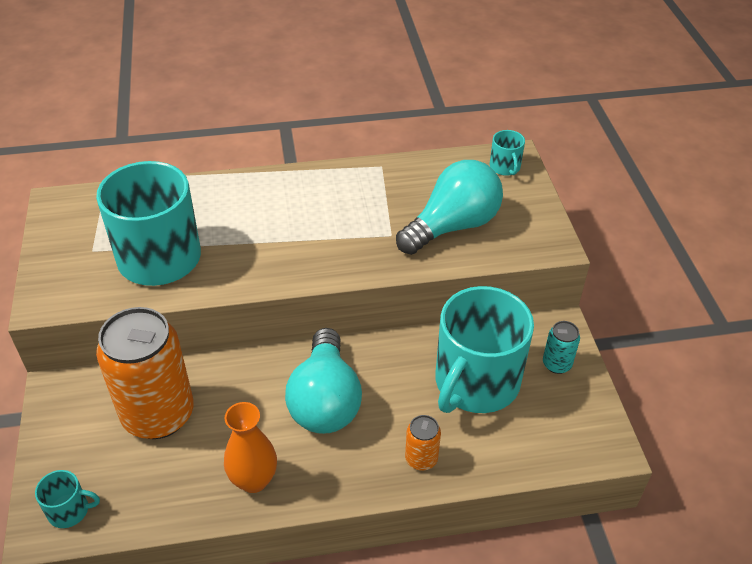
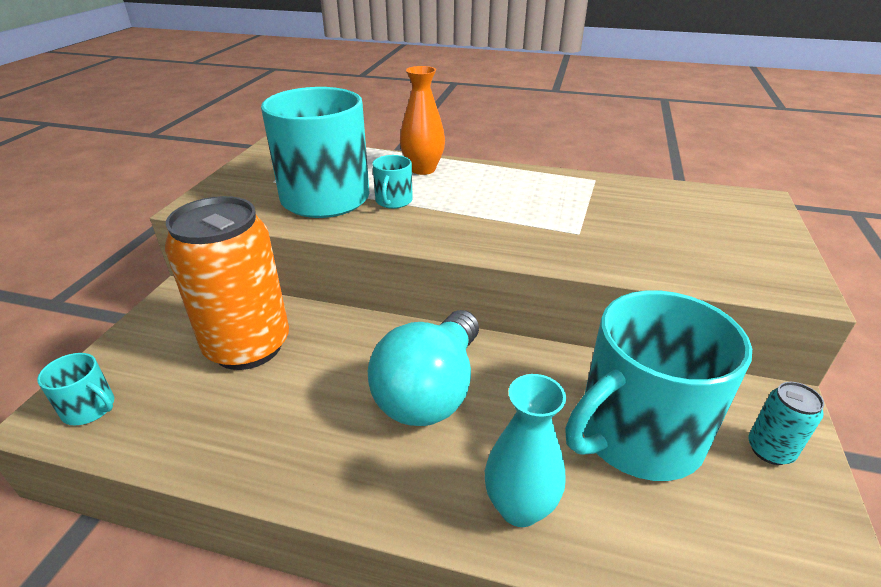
camera: 25 degrees right, 10 degrees down
(253, 480) = (293, 451): orange vase -> orange vase (423, 169)
(421, 459) = (519, 507): orange can -> turquoise vase
(452, 226) = (659, 241): turquoise light bulb -> none
(505, 167) = (746, 206): turquoise mug -> turquoise mug (393, 201)

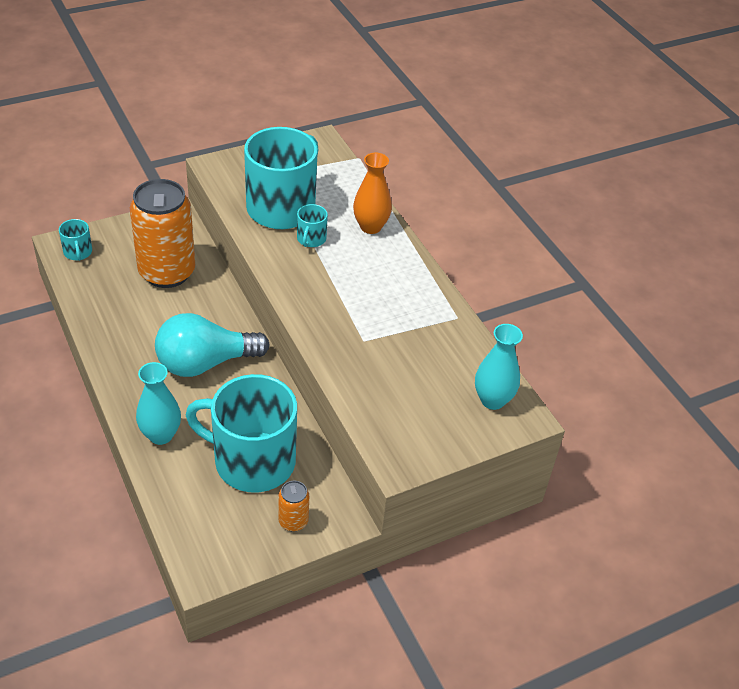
camera: 45 degrees right, 10 degrees up
(393, 201) = (311, 239): turquoise mug -> turquoise mug turned 45 degrees counterclockwise
(725, 205) = (492, 400): none -> turquoise vase
(770, 450) = (293, 521): turquoise can -> orange can

